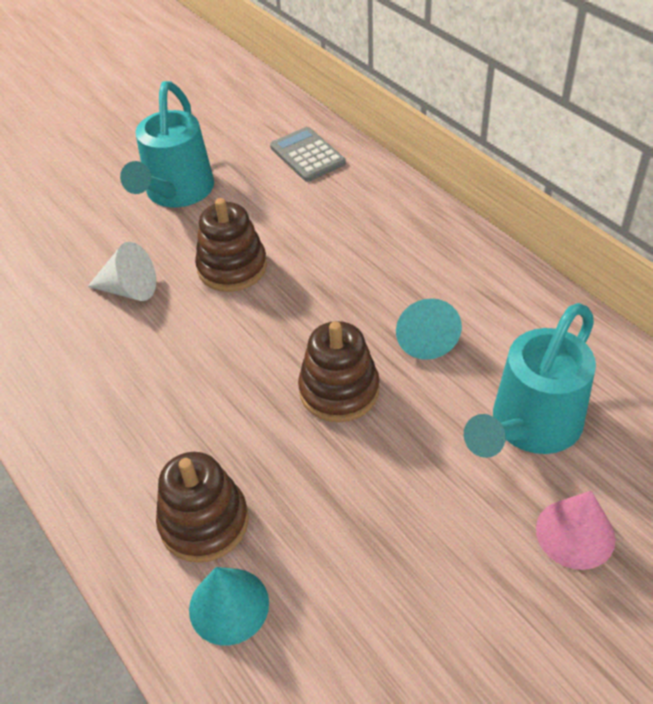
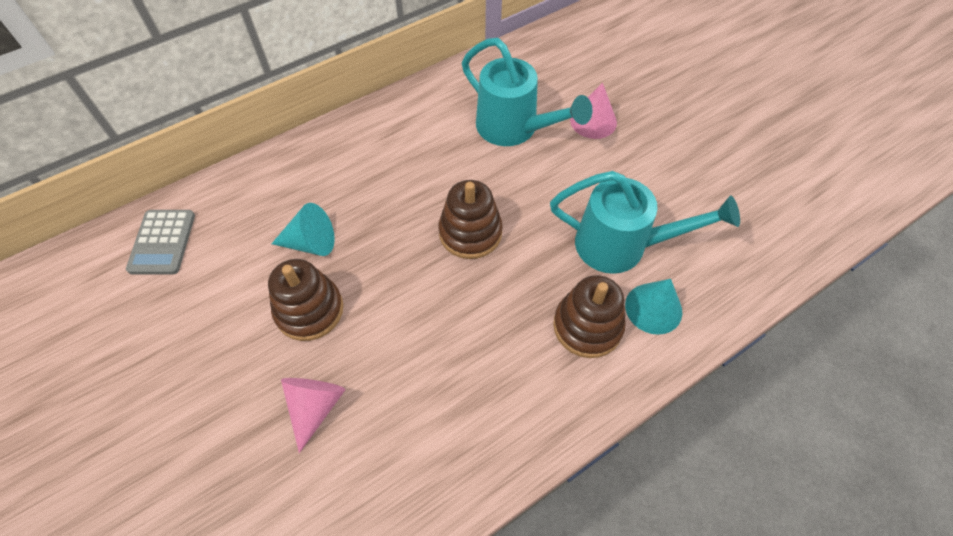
camera: 90 degrees left, 10 degrees up
(129, 289) = (315, 407): white cone -> pink cone
(177, 193) = (172, 368): turquoise watering can -> turquoise watering can (621, 246)
(307, 155) = (162, 242): grey calculator -> grey calculator turned 60 degrees counterclockwise
(425, 338) = (426, 175): turquoise cone -> turquoise cone (311, 243)

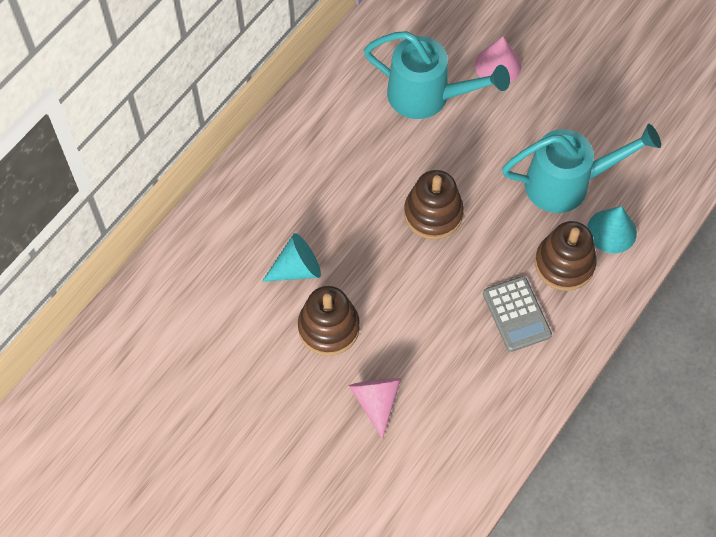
camera: 20 degrees left, 5 degrees up
(162, 242) = (161, 312): grey calculator -> grey calculator (516, 314)

